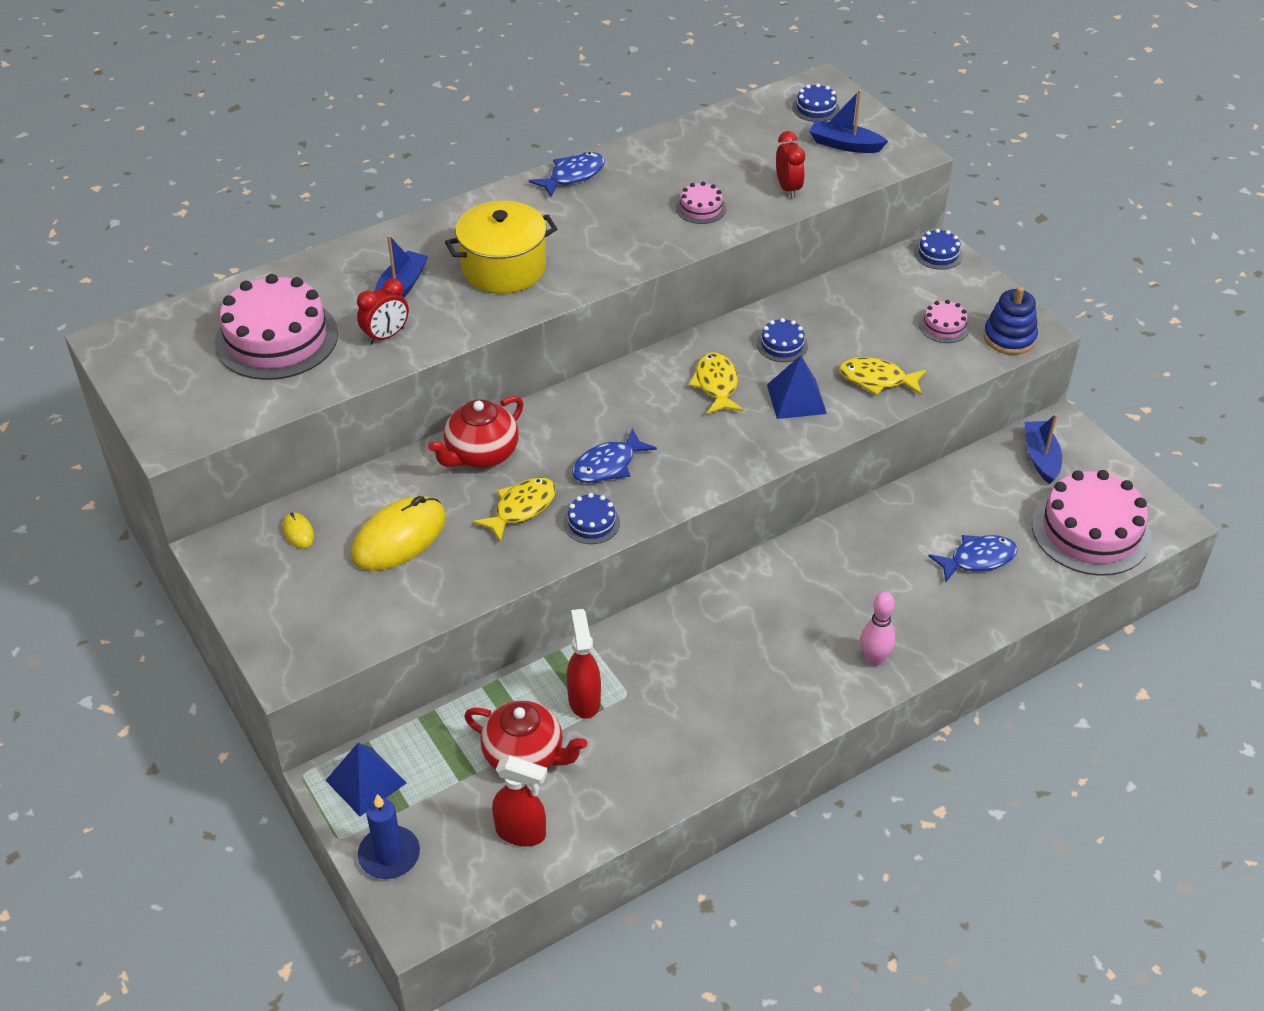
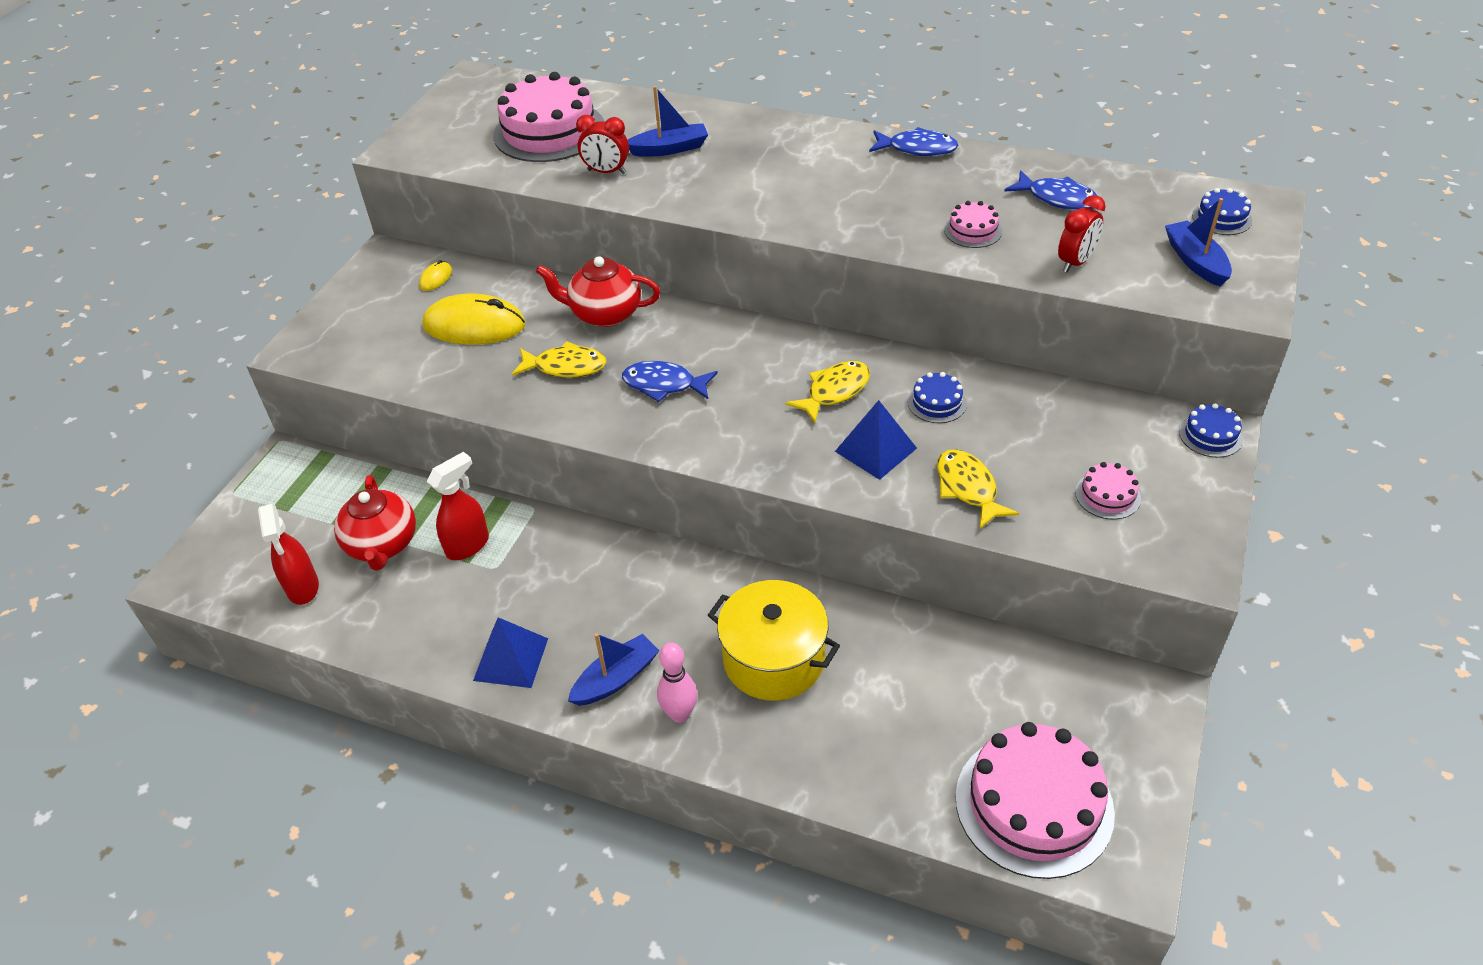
camera: 55 degrees right, 0 degrees up
(366, 781) = (295, 475): blue pyramid -> blue pyramid (510, 659)
(389, 855) = (233, 528): blue candle -> none
(503, 268) = (754, 179): yellow pot -> yellow pot (774, 659)
(591, 523) = (587, 412): blue cake -> none
(978, 559) = (890, 726): blue fish -> blue fish (1057, 199)
(1009, 338) = (1156, 553): blue stacking toy -> none
(1040, 457) = (1093, 702): blue boat -> blue boat (616, 678)

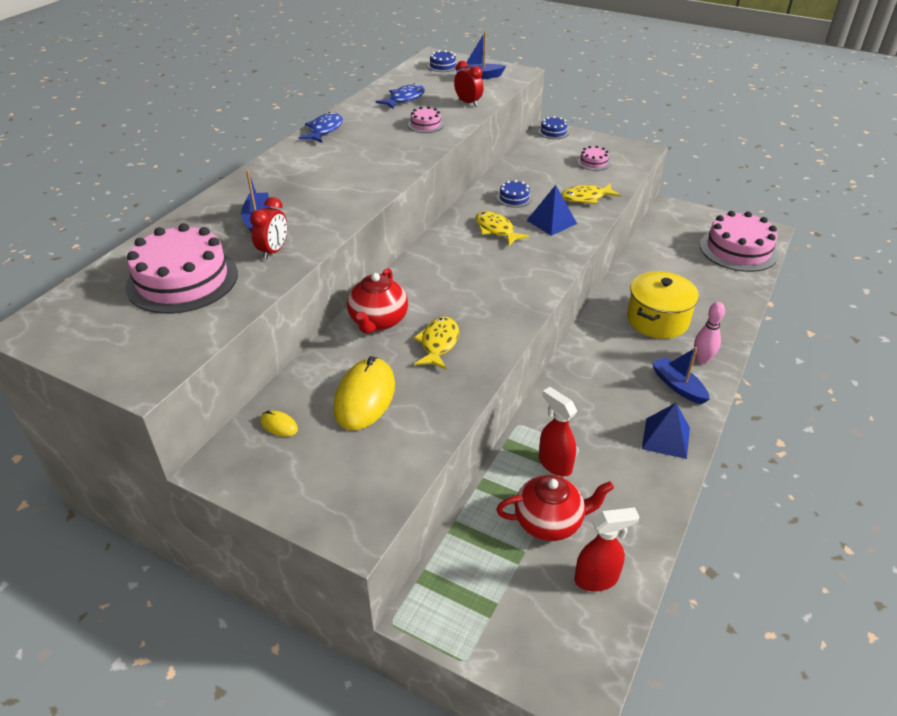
camera: 85 degrees left, 5 degrees down
(664, 385) = (472, 296): blue fish -> none

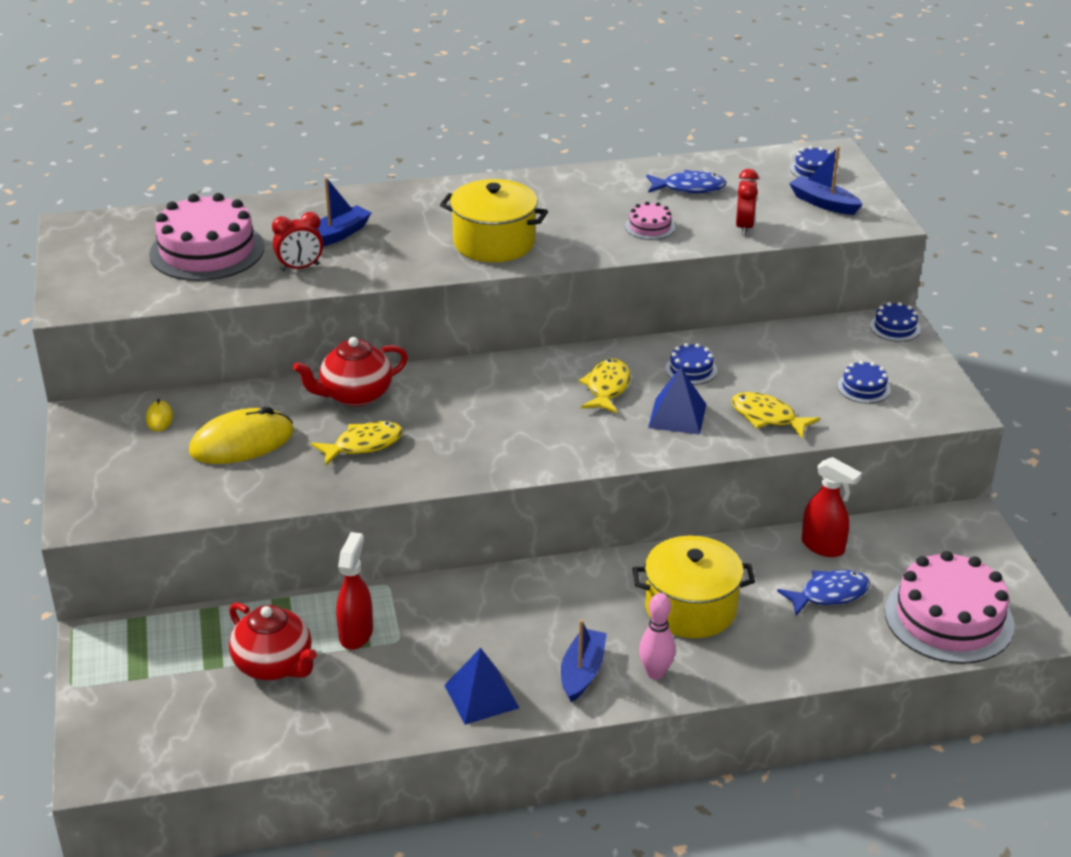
camera: 50 degrees right, 5 degrees down
(324, 130) = (547, 181): blue fish -> blue fish (829, 594)
(363, 173) = (494, 242): none -> yellow pot
(593, 162) = (864, 388): pink cake -> blue cake
(596, 579) = (232, 727): red spray bottle -> red spray bottle (823, 547)

